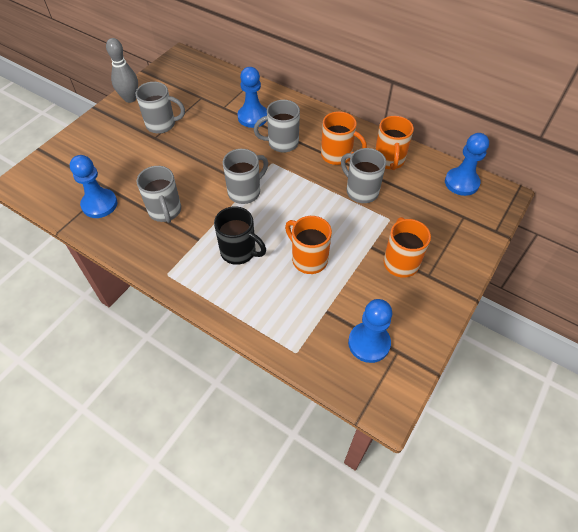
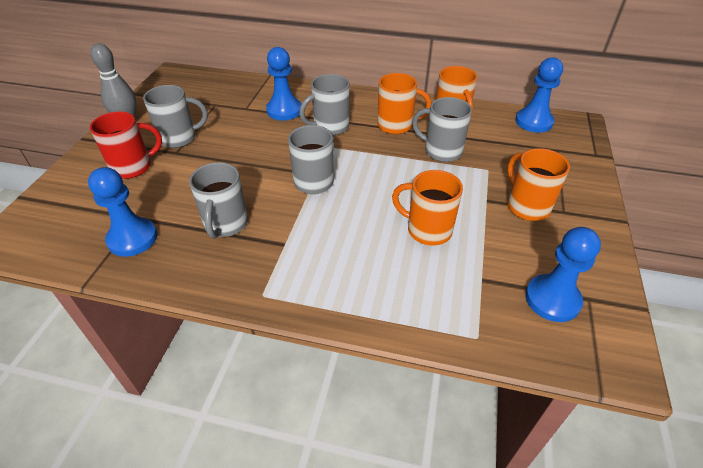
camera: 20 degrees left, 10 degrees down
(120, 143) = (133, 167): none -> red mug
(165, 211) = (225, 224): grey mug -> grey mug turned 45 degrees clockwise
(239, 252) = (342, 244): black mug -> none

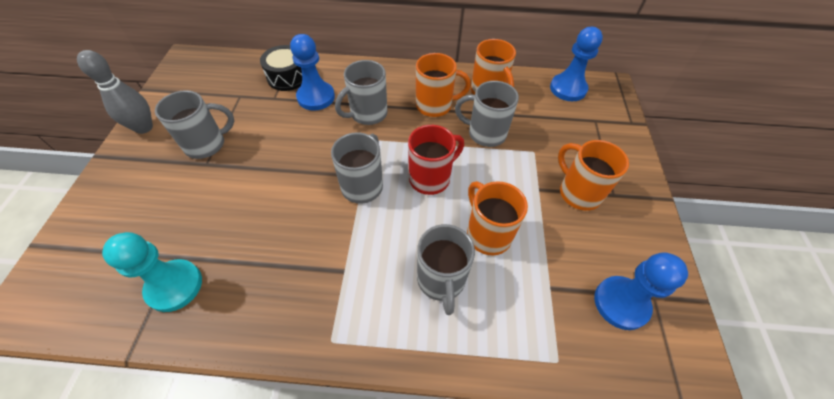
camera: 10 degrees left, 10 degrees up
(132, 238) = (174, 286): blue pawn -> turquoise pawn
(133, 167) = (160, 189): red mug -> red mug (431, 178)
(225, 224) = (276, 254): grey mug -> grey mug (441, 280)
(261, 93) = (288, 77): none -> black drum
(427, 230) = (487, 234): orange mug -> orange mug turned 45 degrees clockwise

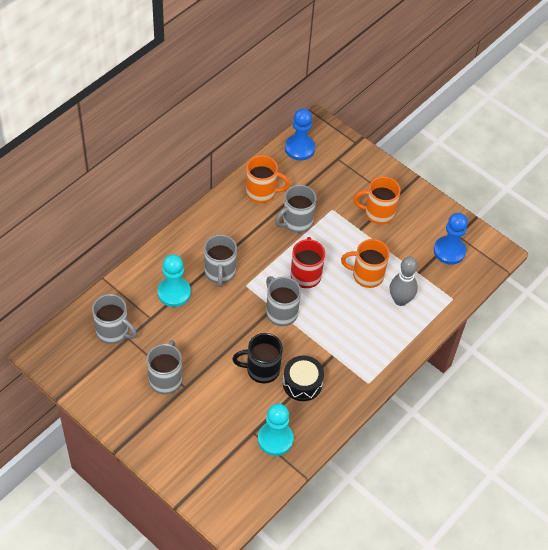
camera: 55 degrees left, 0 degrees up
(144, 127) = (111, 410): grey bowling pin -> grey bowling pin (400, 300)
(271, 213) = (261, 370): none -> black mug
(288, 77) = (133, 298): black drum -> black drum (302, 383)
(316, 97) = (174, 293): blue pawn -> turquoise pawn
(435, 105) = (247, 230): orange mug -> none
(441, 280) = (375, 315): grey mug -> grey mug (113, 332)

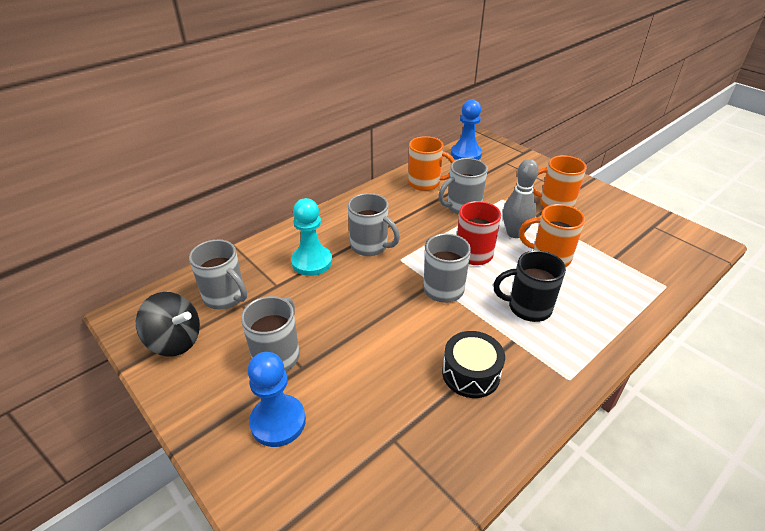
camera: 10 degrees right, 15 degrees down
(88, 373) = (175, 341): none -> black spinning top
(220, 273) = (370, 246): grey mug -> grey mug turned 60 degrees counterclockwise
(261, 370) = (413, 352): black mug -> black mug (528, 307)
(275, 439) = (427, 453): turquoise pawn -> none
(400, 300) = (597, 283): grey bowling pin -> grey bowling pin (514, 233)
(449, 251) = (647, 239): blue pawn -> blue pawn (278, 421)

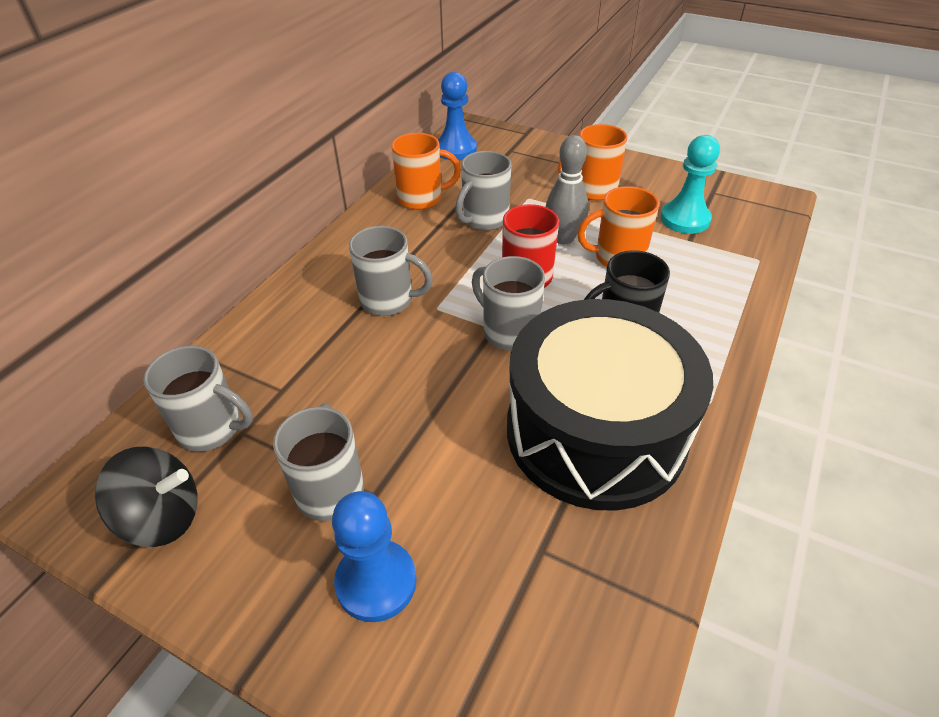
camera: 20 degrees left, 5 degrees up
(312, 262) = (317, 343): turquoise pawn -> turquoise pawn (685, 219)
(471, 373) = (595, 431): black drum -> black drum, size x2.32

